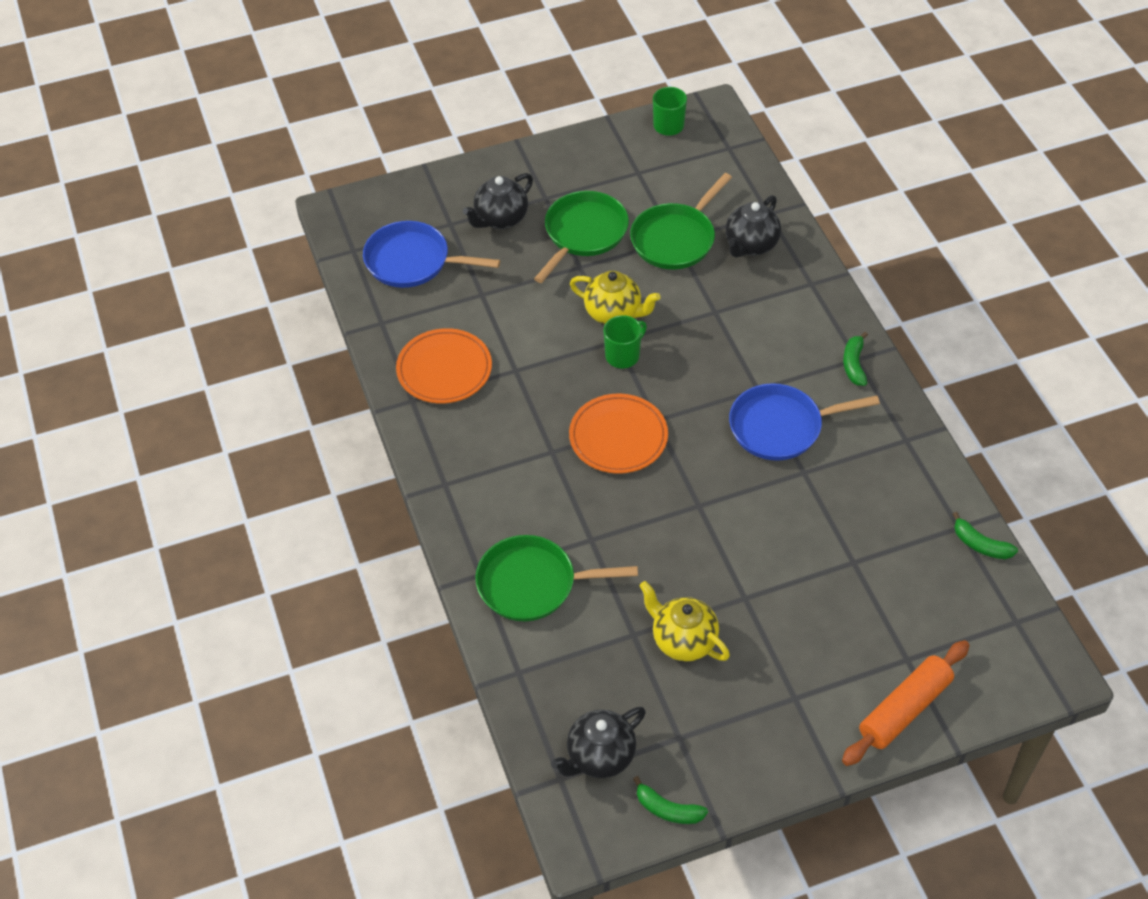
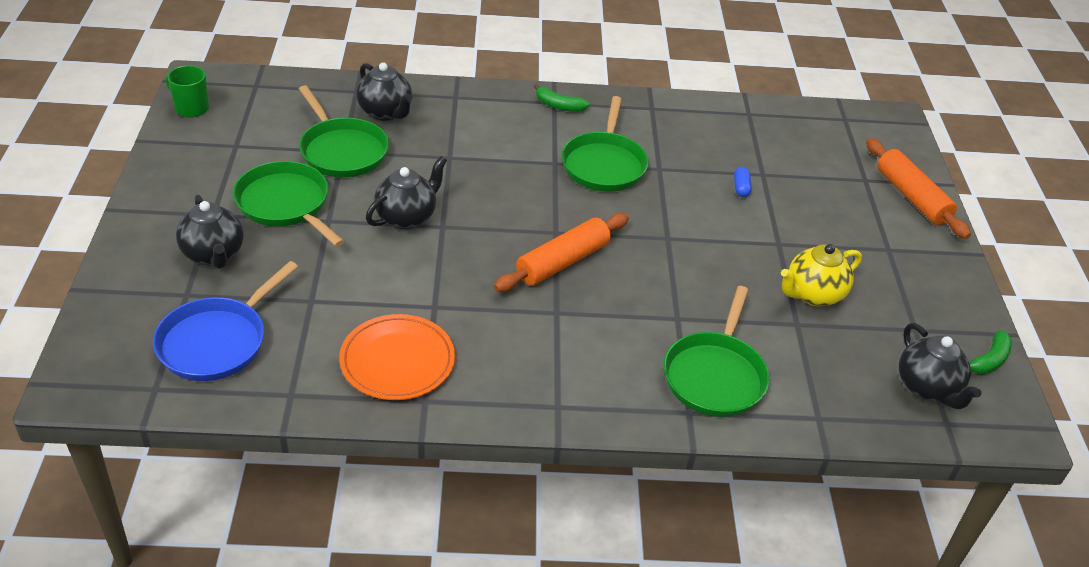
camera: 75 degrees left, 10 degrees down
(614, 313) = (407, 217): yellow teapot -> black teapot
(618, 437) = (562, 262): orange plate -> orange rolling pin
(623, 355) = (464, 228): green mug -> none
(781, 427) = (604, 164): blue pan -> green pan
(817, 547) = (741, 188): none -> blue capsule
(980, 545) = (769, 110): green banana -> none

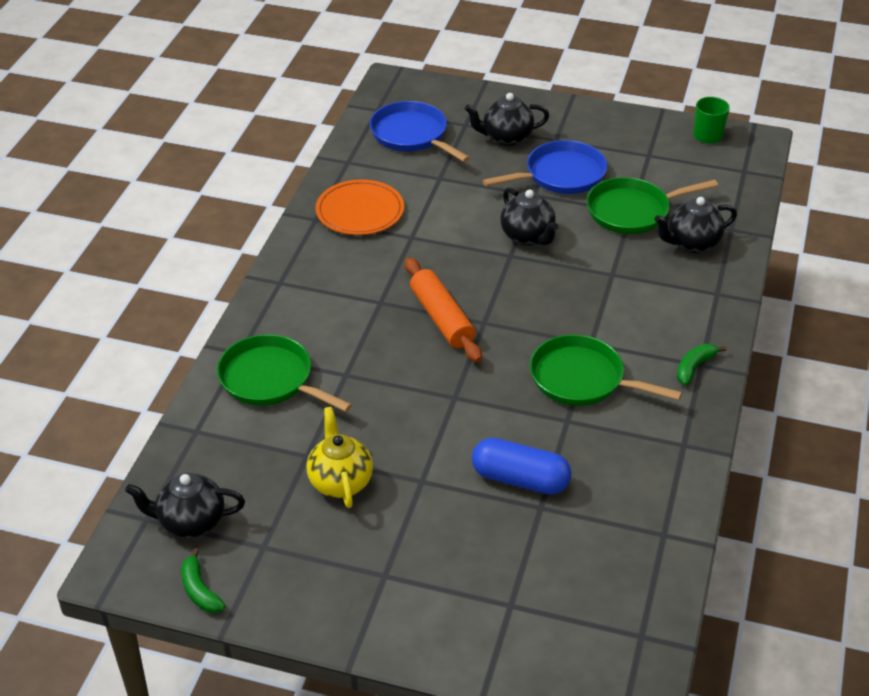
camera: 110 degrees right, 0 degrees up
(286, 204) = (560, 175): green pan -> blue pan
(741, 188) = (520, 479): blue capsule -> blue capsule, size x2.26
(912, 197) = (468, 640): orange rolling pin -> none

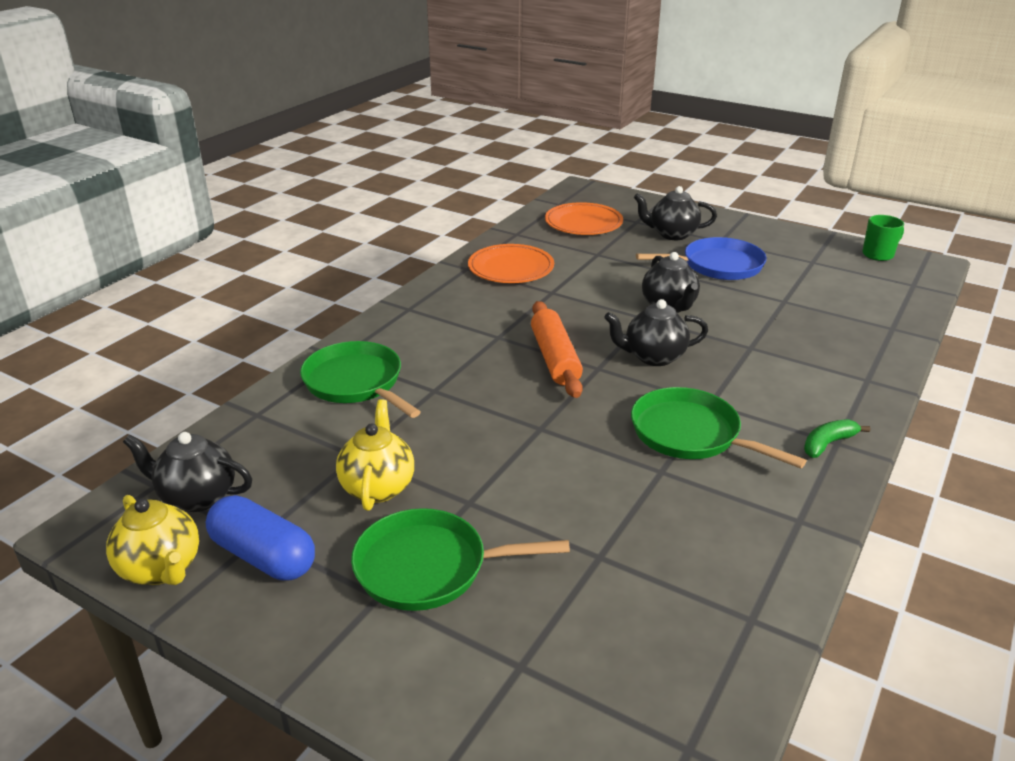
camera: 15 degrees right, 10 degrees down
(199, 590) = (161, 569): green banana -> yellow teapot
(412, 135) = (583, 223): blue pan -> orange plate
(520, 479) = (585, 521): blue capsule -> blue capsule (263, 556)
(632, 211) = (785, 301): green pan -> green pan (428, 567)
(692, 243) = (845, 334): black teapot -> black teapot (653, 357)

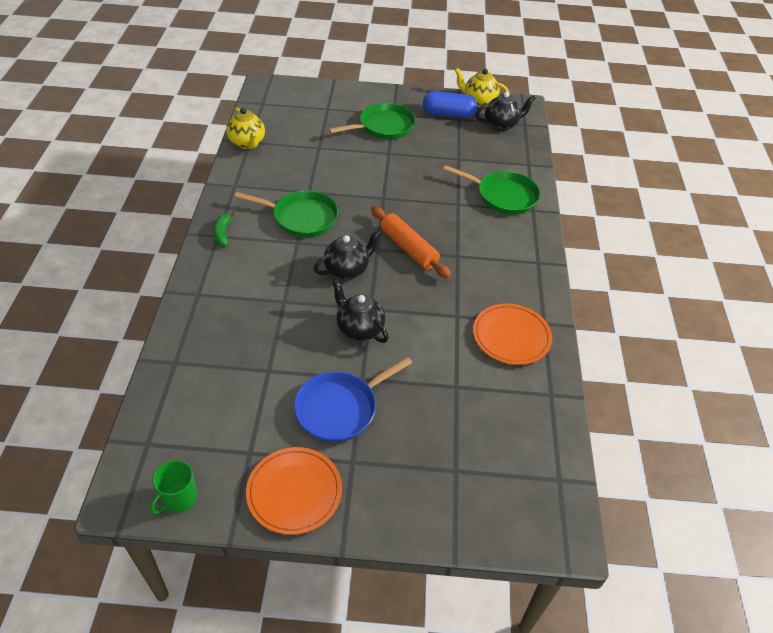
camera: 150 degrees right, 15 degrees up
(378, 487) = (433, 148): yellow teapot -> yellow teapot (247, 143)
(583, 223) = (505, 443): orange plate -> orange plate (294, 492)
(672, 234) = (406, 455): black teapot -> none
(828, 444) = (223, 233): green banana -> green banana turned 150 degrees clockwise

